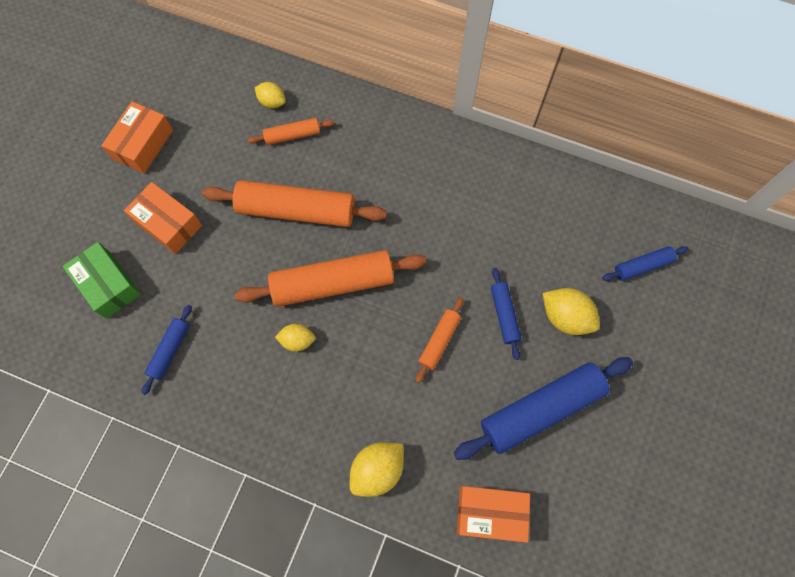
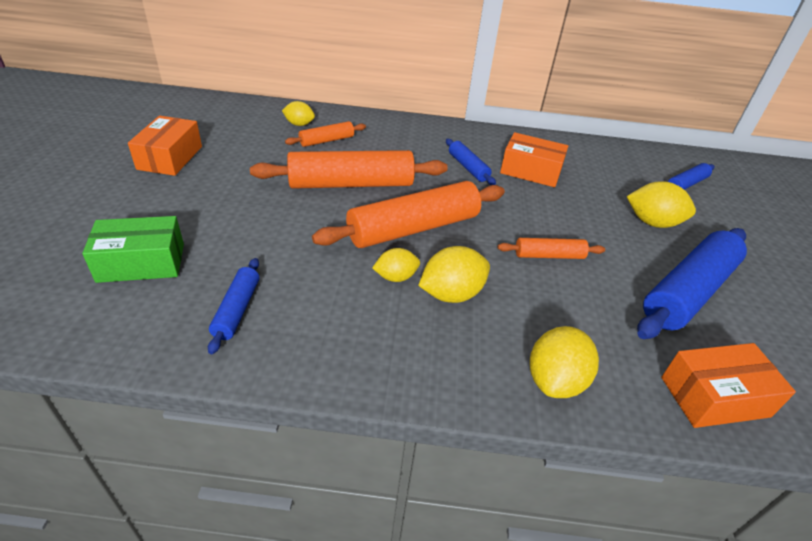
camera: 20 degrees left, 30 degrees down
(108, 285) = (141, 262): green box -> green box turned 45 degrees counterclockwise
(168, 224) = (210, 207): orange box -> orange box (530, 171)
(335, 368) = (451, 294): none -> yellow lemon
(439, 341) = (549, 255): orange rolling pin -> orange rolling pin turned 75 degrees clockwise
(504, 315) = (597, 228): blue rolling pin -> blue rolling pin (468, 167)

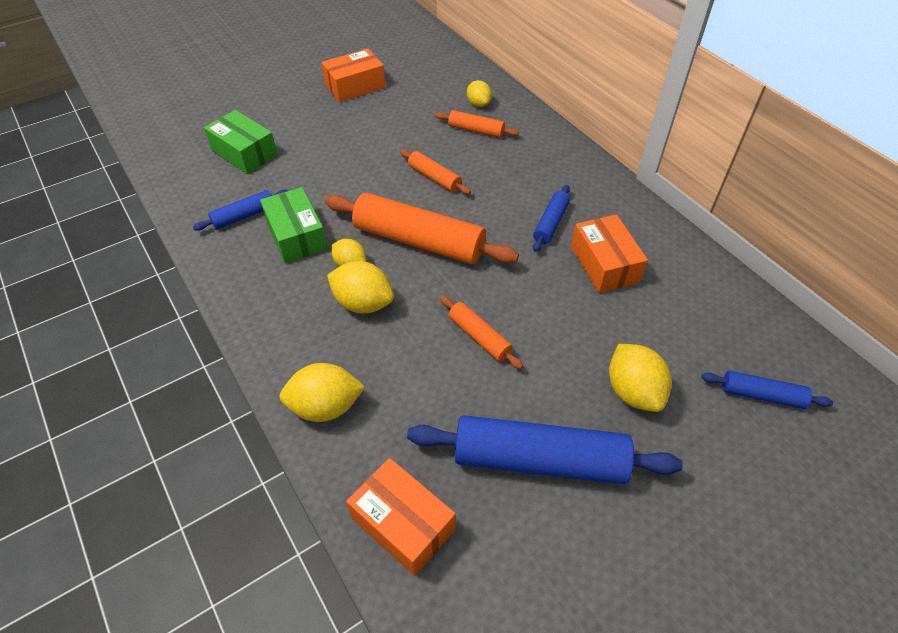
camera: 55 degrees right, 10 degrees up
(316, 289) = (296, 236): none -> green box
(351, 184) = (434, 177): orange rolling pin -> orange rolling pin, size x0.50

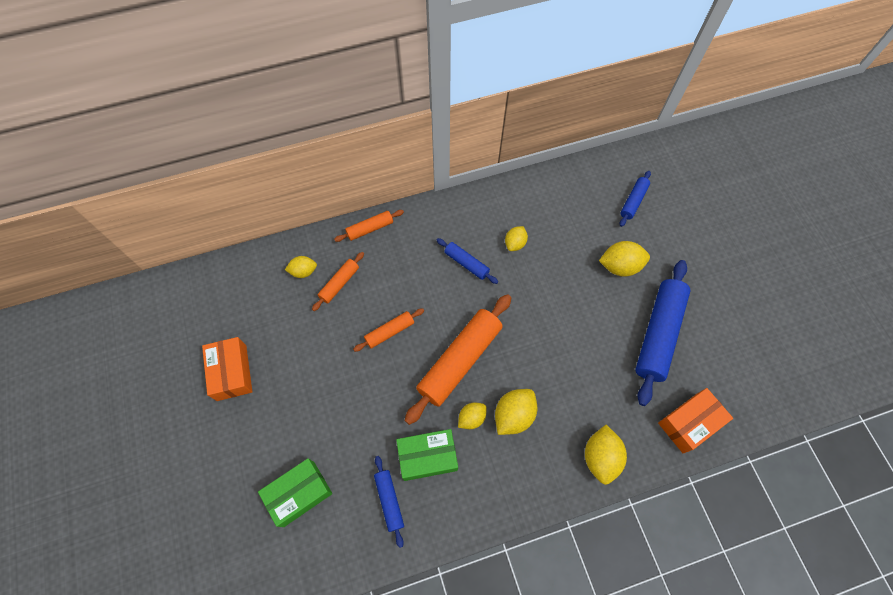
camera: 75 degrees left, 15 degrees up
(479, 337) = (561, 342): orange rolling pin -> orange rolling pin (370, 229)
(604, 264) = (515, 243): orange box -> yellow lemon

